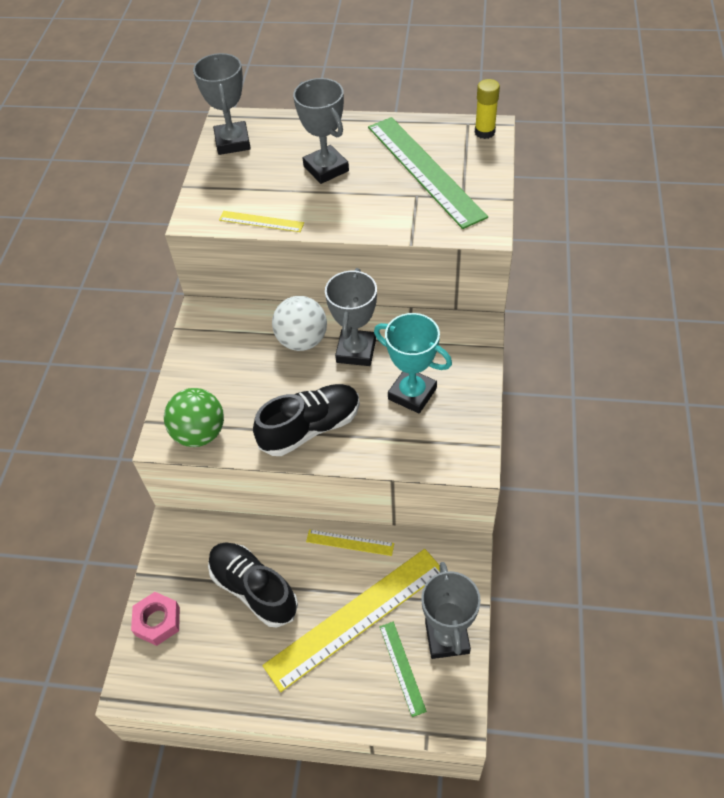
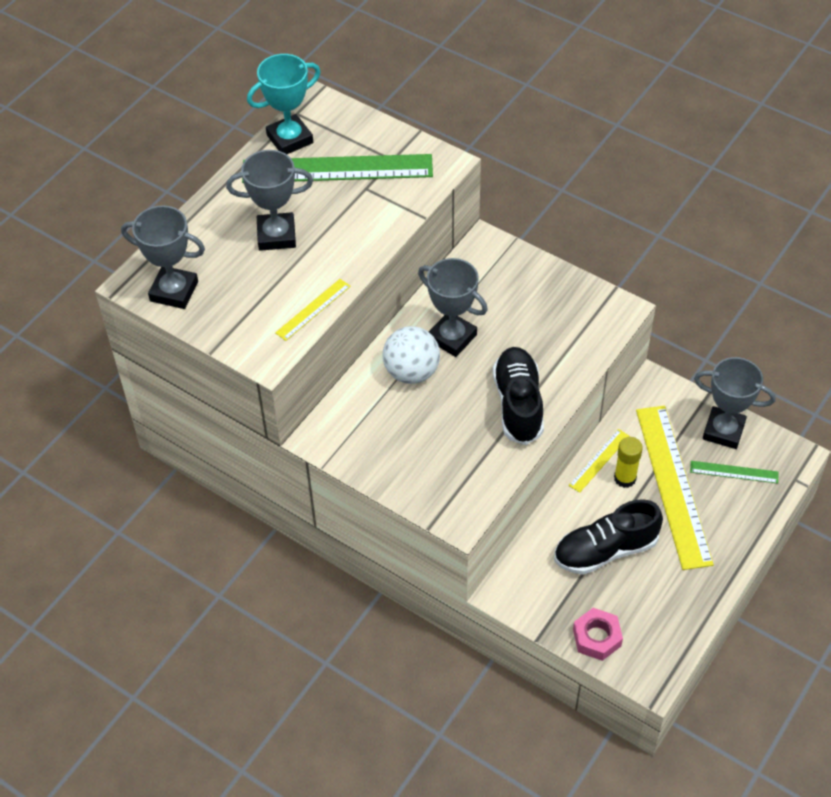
camera: 65 degrees left, 0 degrees up
(200, 433) = (471, 489): green ball -> none
(412, 394) = (527, 318): turquoise trophy -> turquoise trophy (290, 139)
(484, 132) = (319, 108): yellow glue stick -> yellow glue stick (625, 478)

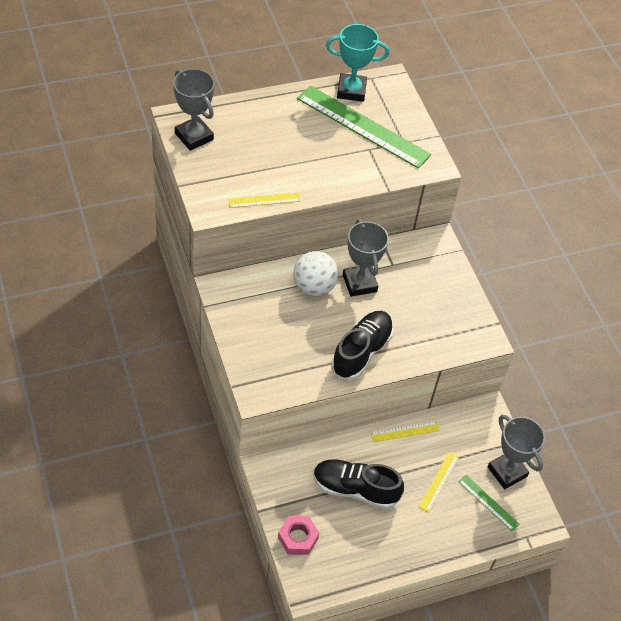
camera: 30 degrees right, 0 degrees up
(276, 235) = (286, 143): grey trophy -> none
(625, 478) = (411, 454): yellow glue stick -> none
(672, 485) = (438, 481): yellow ruler -> yellow ruler, size x0.46

